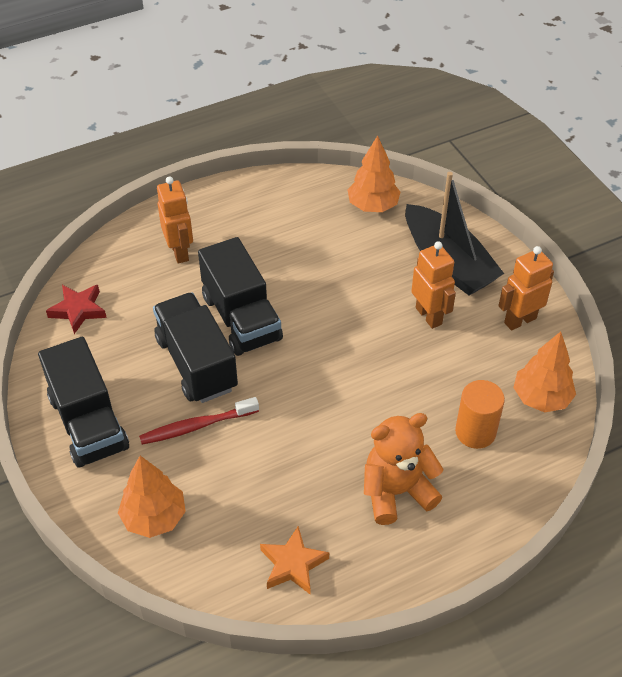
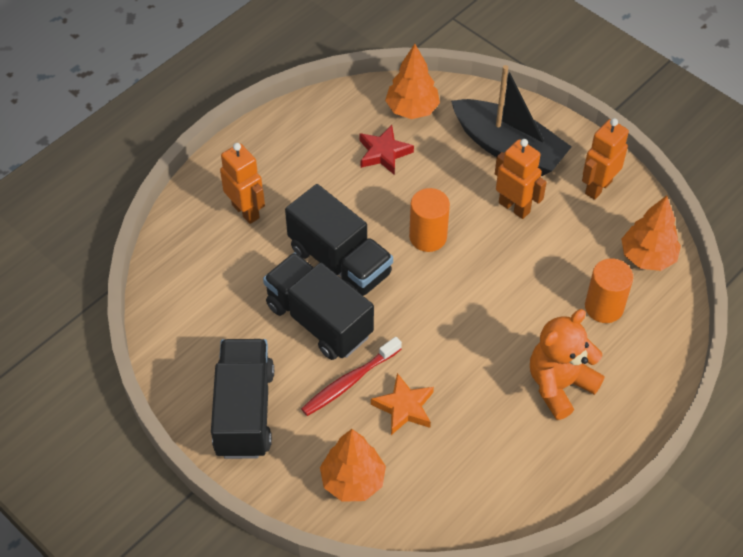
camera: 20 degrees left, 5 degrees up
(78, 310) = (174, 302): red star -> red star (384, 153)
(88, 423) = (244, 411): black truck -> black truck turned 135 degrees counterclockwise
(293, 564) = (499, 481): orange star -> orange star (404, 407)
(333, 319) = (428, 237): none -> orange cylinder

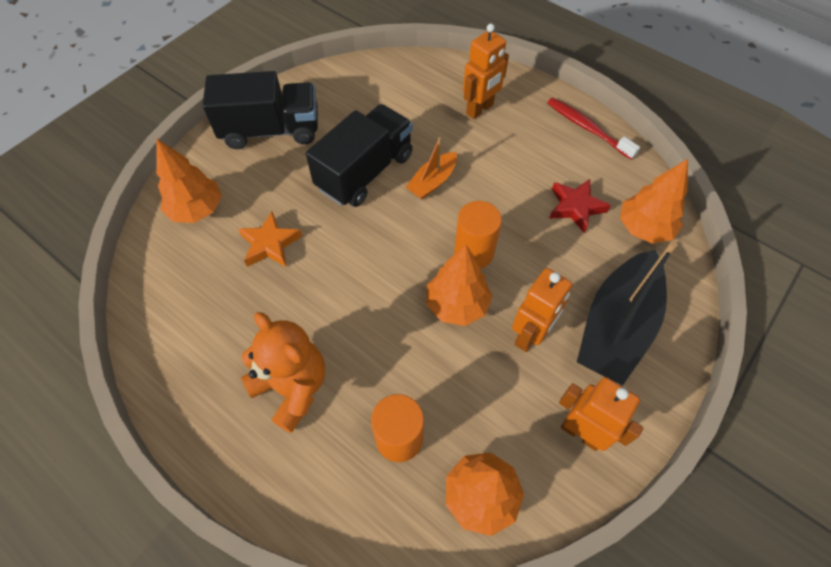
camera: 85 degrees right, 5 degrees up
(340, 262) = (432, 182): black truck -> orange boat
(350, 381) = (299, 200): red toothbrush -> red toothbrush (588, 128)
(482, 255) = (457, 305): none -> orange tree

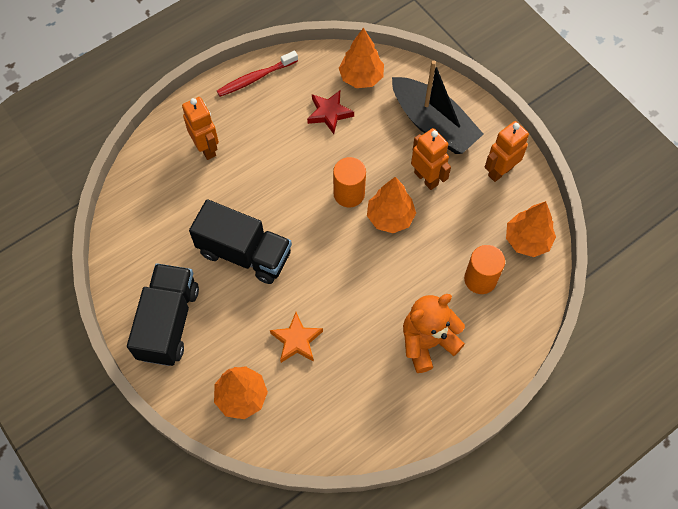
camera: 75 degrees left, 5 degrees up
(365, 172) = (244, 253): black truck -> black truck turned 150 degrees clockwise
(432, 182) = (272, 204): orange boat -> none

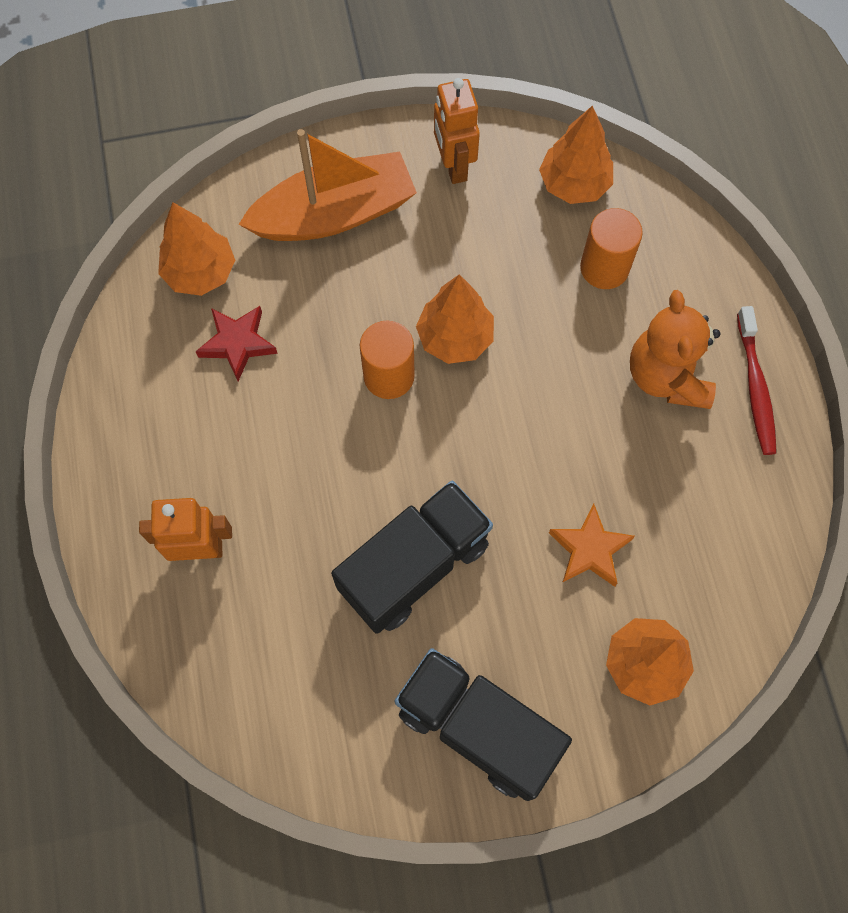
camera: 65 degrees left, 5 degrees up
(256, 78) = (112, 422): red toothbrush -> red toothbrush (755, 387)
(426, 178) = (416, 263): orange robot -> none
(433, 124) = (334, 214): black boat -> orange boat

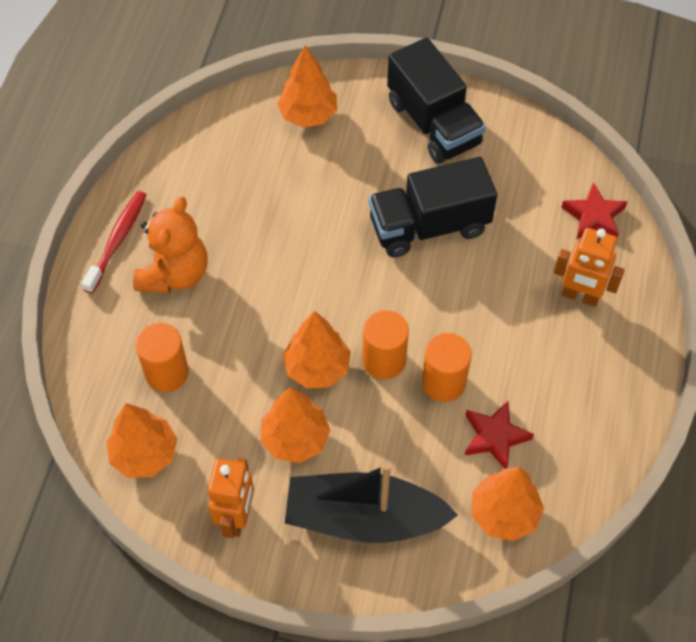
camera: 155 degrees left, 10 degrees down
(217, 672) = (593, 216): none -> red star
(314, 378) = (443, 382): none -> orange cylinder
(334, 214) = (364, 518): orange boat -> black boat
(438, 258) = (295, 439): none -> orange tree
(590, 549) = (302, 189): orange star -> none

